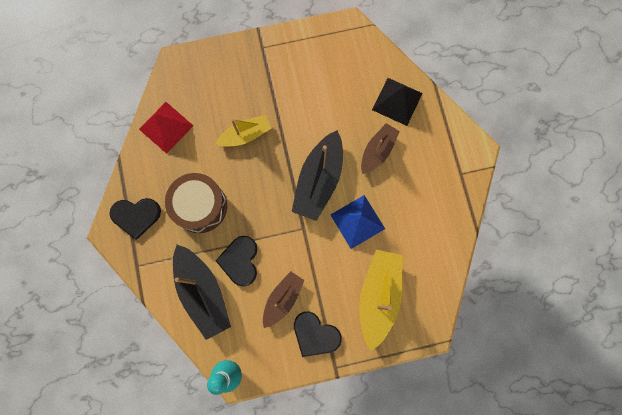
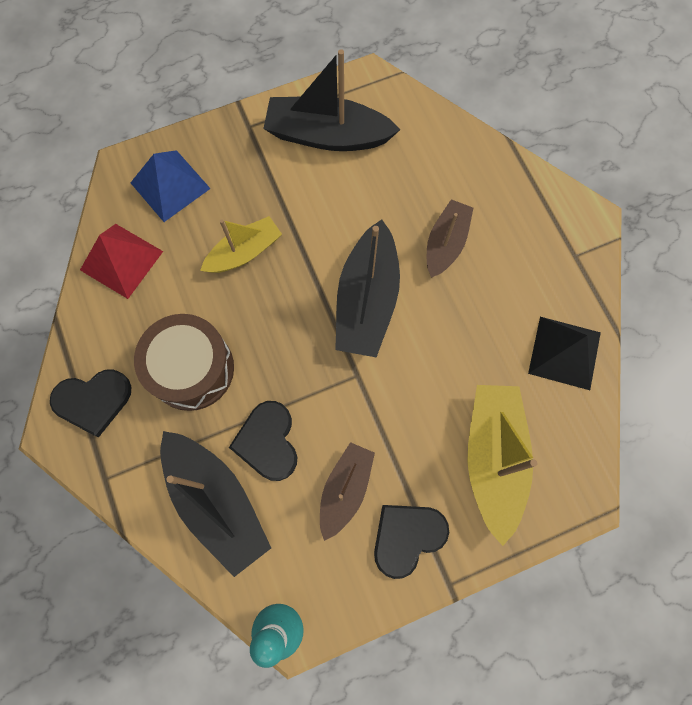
camera: 10 degrees left, 5 degrees down
(314, 63) = (327, 135): none -> black boat
(315, 334) = (407, 537): black heart -> black heart turned 120 degrees clockwise
(357, 221) = (437, 350): blue pyramid -> blue pyramid (170, 185)
(397, 101) = (459, 169): black pyramid -> black pyramid (564, 353)

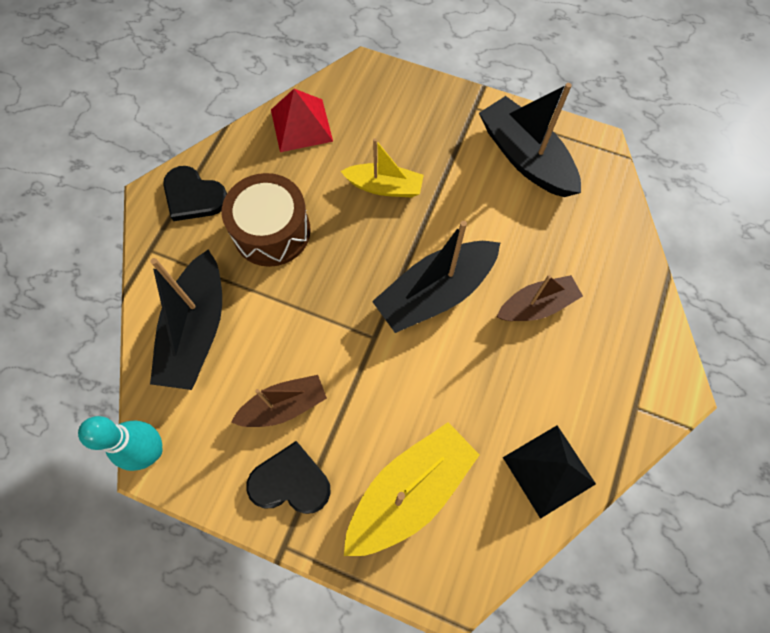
camera: 45 degrees right, 5 degrees down
(170, 185) = (381, 104): blue pyramid -> none
(268, 442) = (268, 323): black heart -> none

